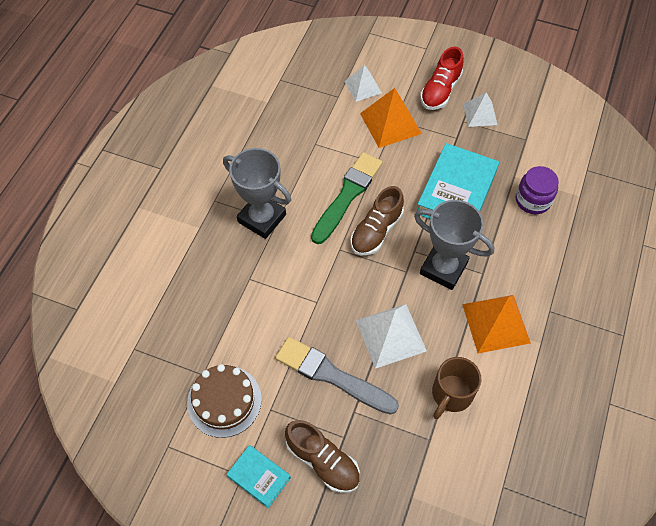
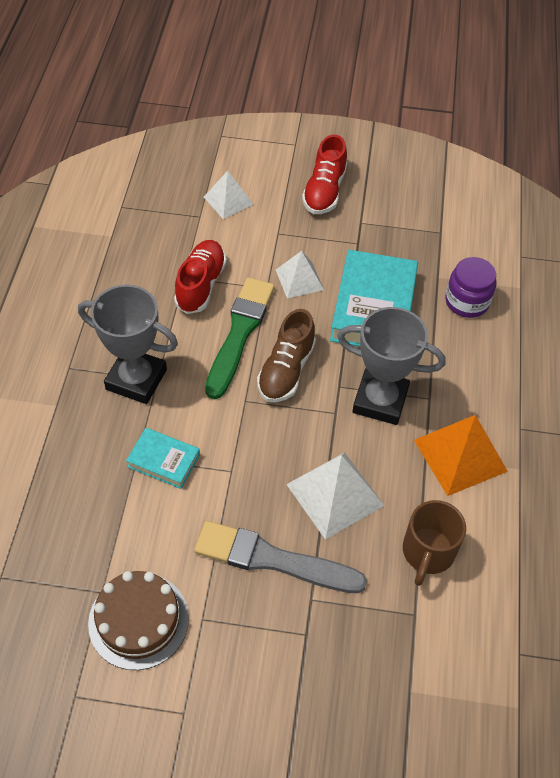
camera: 15 degrees left, 5 degrees down
(259, 477) = (207, 710): turquoise book -> turquoise book (163, 461)
(322, 461) = (286, 671): brown shoe -> none
(326, 152) = (201, 285): none -> red shoe
(390, 123) = (272, 238): orange pyramid -> none
(480, 114) = (379, 211): white pyramid -> white pyramid (299, 279)

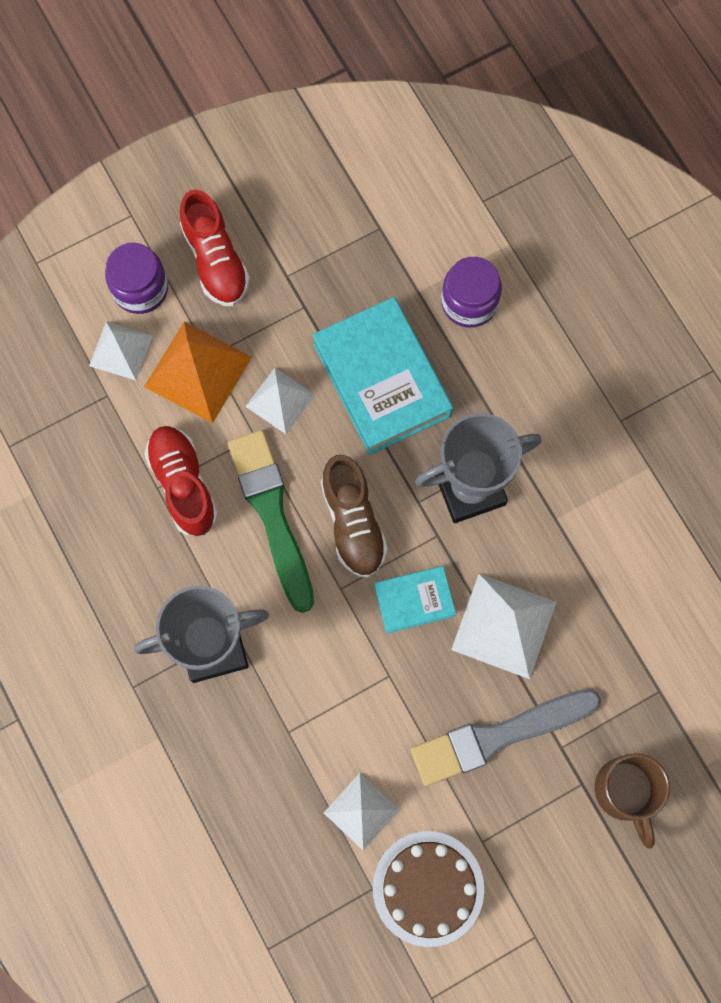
camera: 35 degrees left, 20 degrees up
(139, 538) = (361, 811): none -> white pyramid
(163, 461) = (317, 715): turquoise book -> turquoise book (414, 600)
(267, 179) = (140, 289): none -> purple jar
(427, 552) = (628, 621): brown mug -> brown mug (625, 792)
(460, 455) = (587, 494): orange pyramid -> orange pyramid (198, 372)

